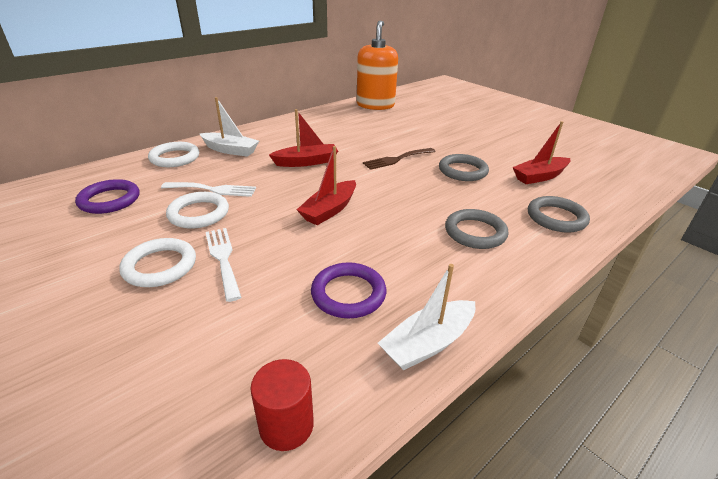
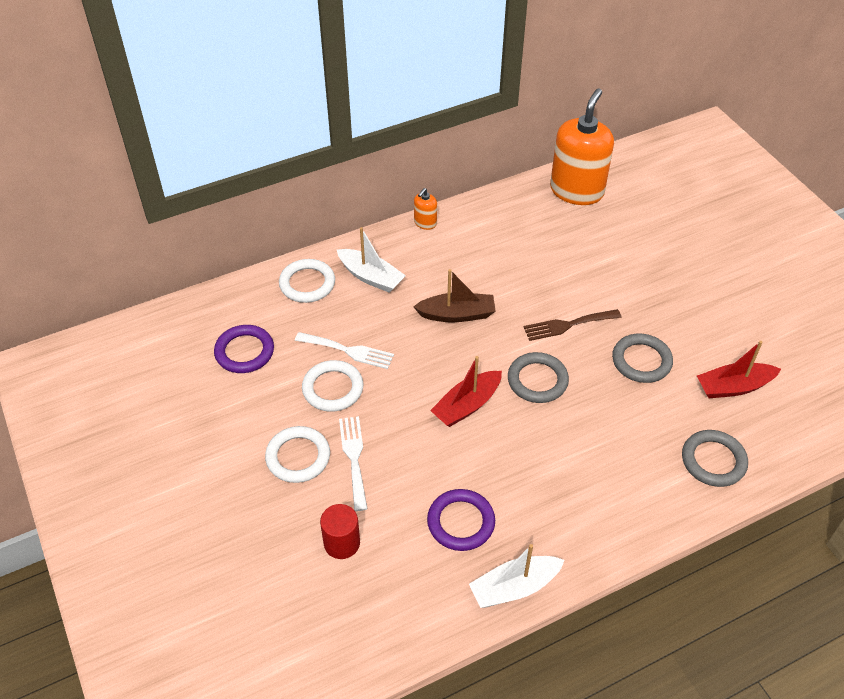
camera: 15 degrees right, 15 degrees up
(271, 124) = (425, 223): none -> orange soap dispenser
(286, 425) = (390, 632): red cylinder -> red cylinder (342, 543)
(306, 162) = (457, 314): red boat -> brown boat
(475, 232) = (611, 467): grey ring -> grey ring (537, 380)

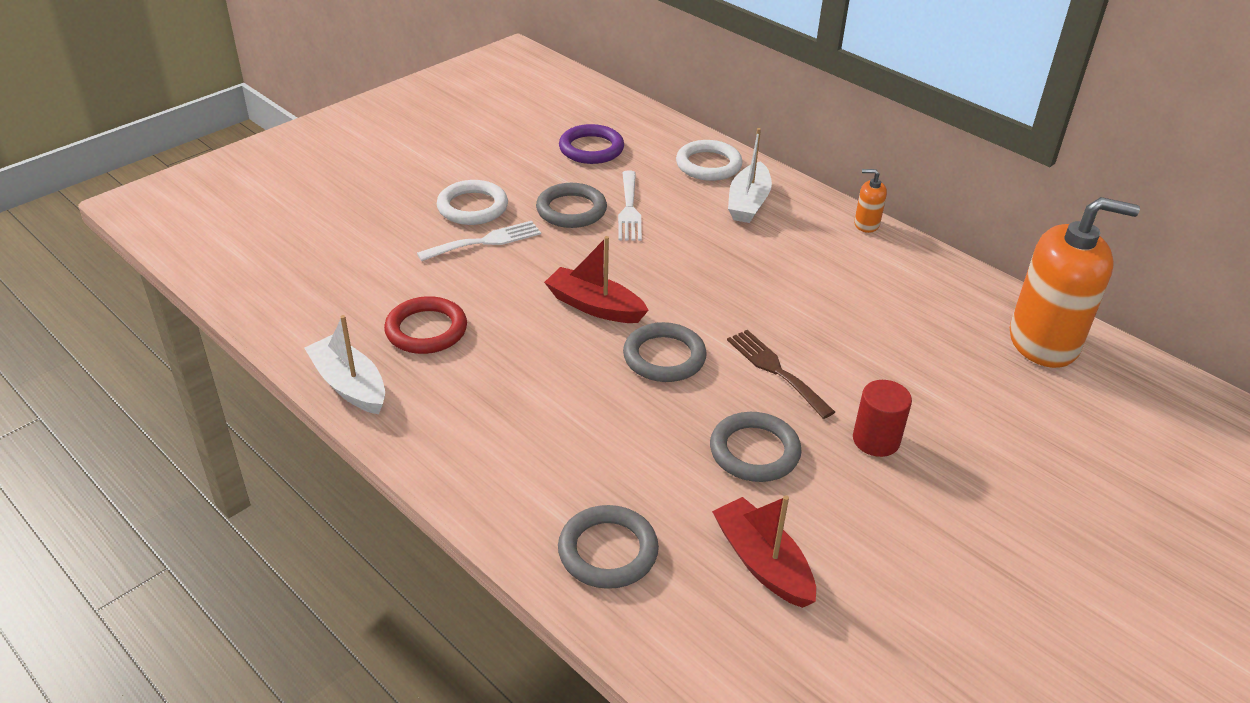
camera: 70 degrees right, 10 degrees down
(333, 388) = (571, 210): white ring -> grey ring
(342, 543) = (376, 255): red cylinder -> red cylinder (876, 440)
(457, 314) = (732, 274): brown boat -> none
(461, 522) = (426, 330): purple ring -> red ring

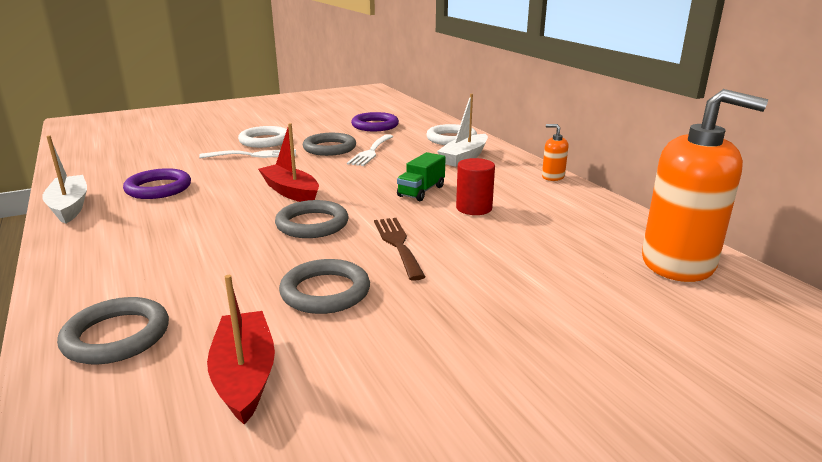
camera: 20 degrees right, 15 degrees down
(426, 330) = (158, 188): red ring -> purple ring
(741, 277) = (421, 191): none -> green truck
(876, 440) = (449, 303): red cylinder -> red cylinder (474, 208)

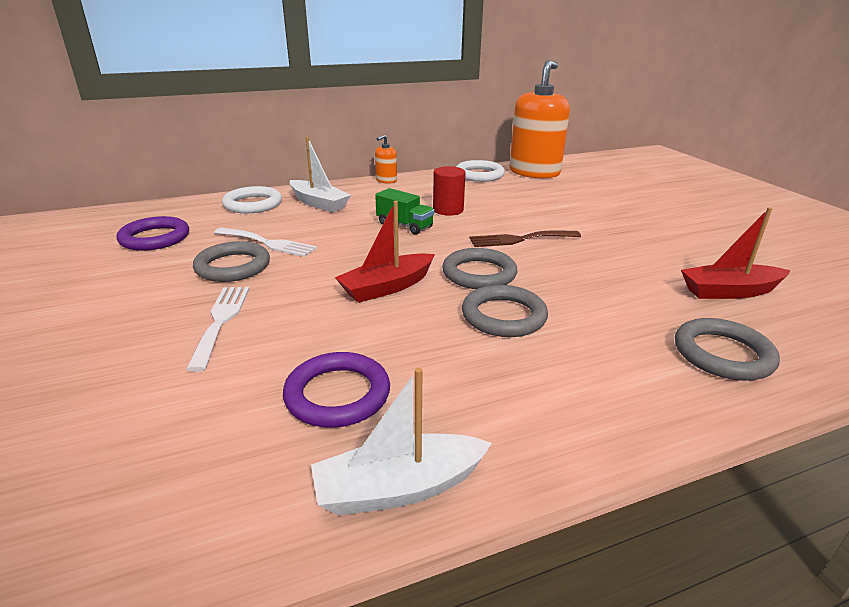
camera: 85 degrees left, 5 degrees up
(265, 141) = (150, 316): white ring -> white ring (479, 175)
(325, 292) = (607, 266): grey ring -> grey ring (503, 316)

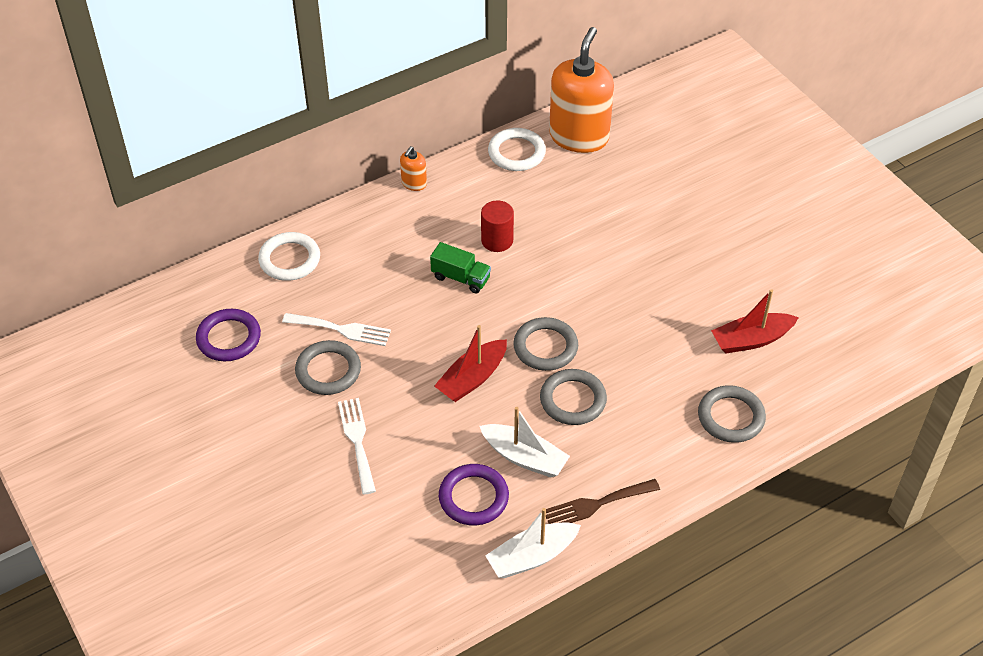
camera: 10 degrees left, 20 degrees up
(319, 203) = (358, 247): white boat -> white boat (524, 457)
(519, 239) = (575, 286): brown fork -> brown fork (596, 504)

